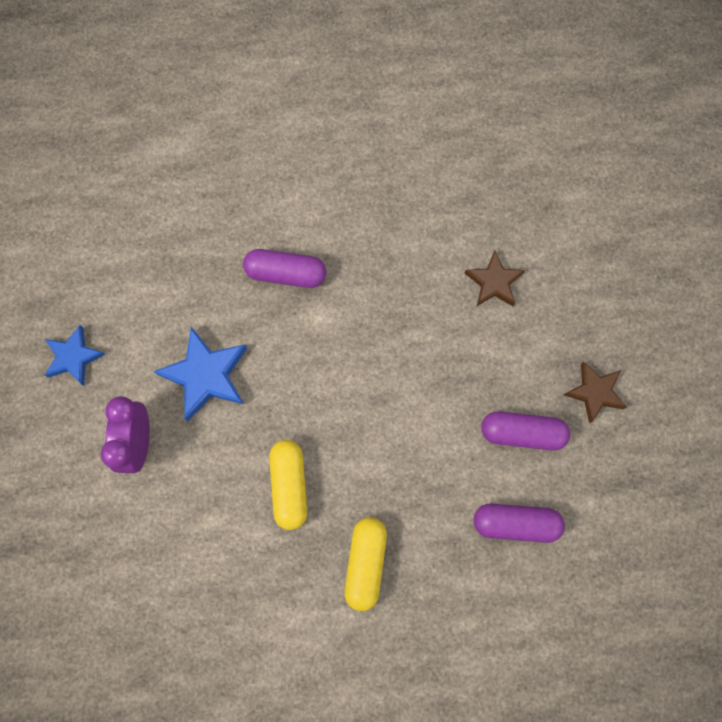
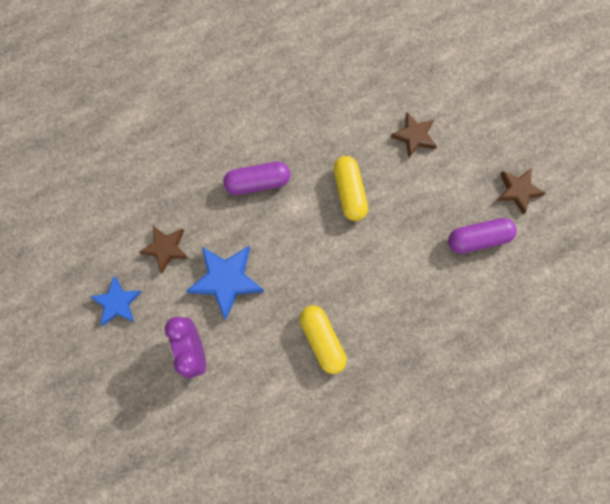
camera: 20 degrees left, 0 degrees up
(151, 314) = (166, 248): none -> brown star
(365, 563) = (402, 377): yellow capsule -> yellow capsule (349, 192)
(515, 523) = (499, 306): purple capsule -> none

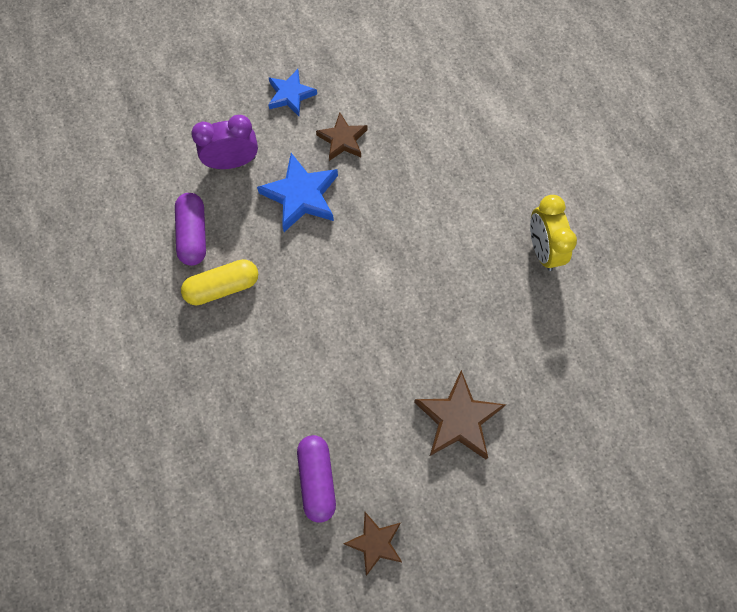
camera: 95 degrees right, 5 degrees down
(257, 182) = (410, 233): purple capsule -> purple capsule (193, 234)
(264, 78) = (542, 249): none -> yellow clock
(349, 192) = (390, 333): yellow capsule -> none
(414, 136) = (458, 419): brown star -> brown star, size x1.54

